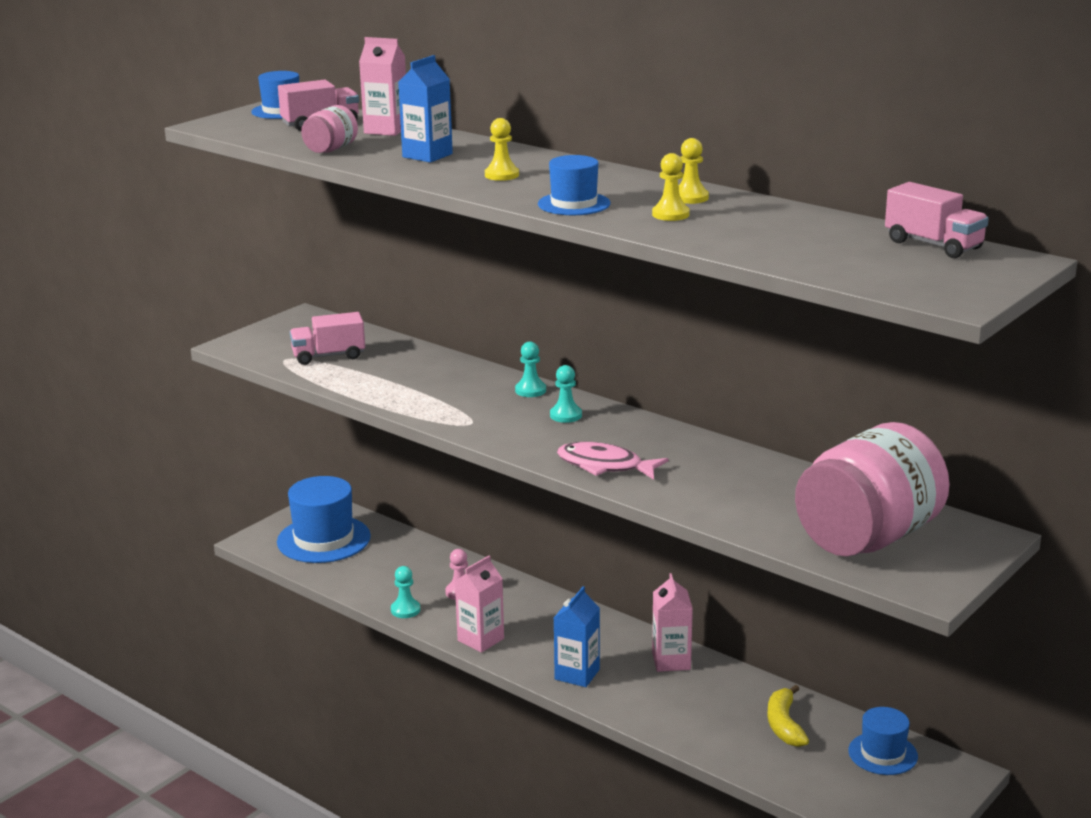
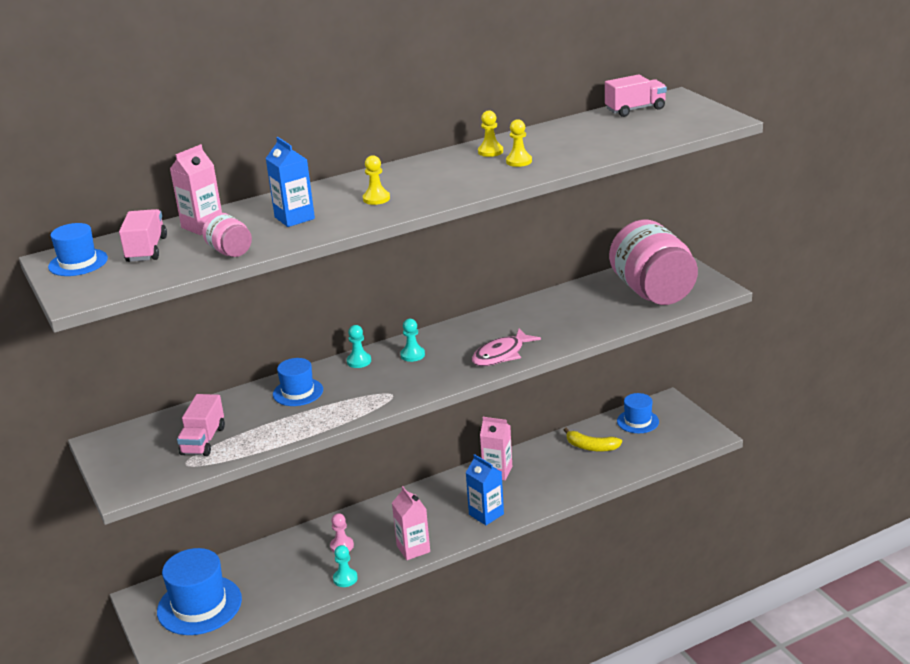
camera: 65 degrees left, 5 degrees up
(574, 204) = (468, 185): blue hat -> blue hat (298, 392)

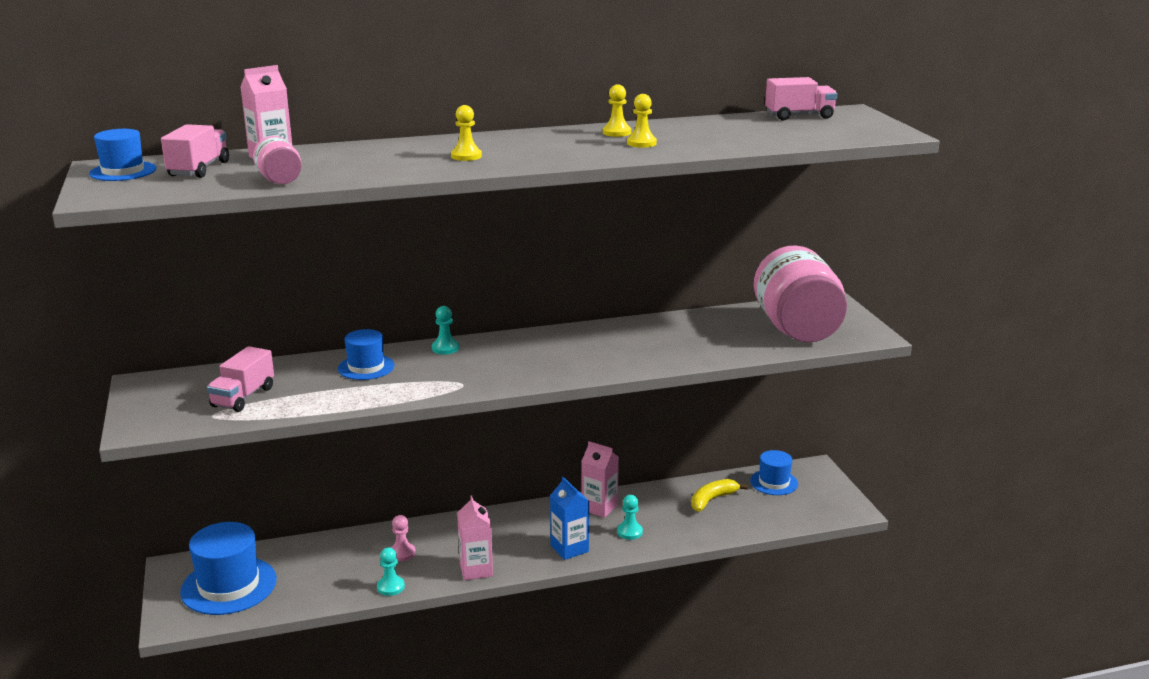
camera: 10 degrees right, 5 degrees down
(294, 218) = (369, 162): blue carton -> none
(412, 355) = (505, 351): turquoise pawn -> turquoise pawn (629, 532)
(501, 354) = (600, 364): pink fish -> none
(591, 447) = (712, 500): yellow banana -> yellow banana turned 105 degrees clockwise

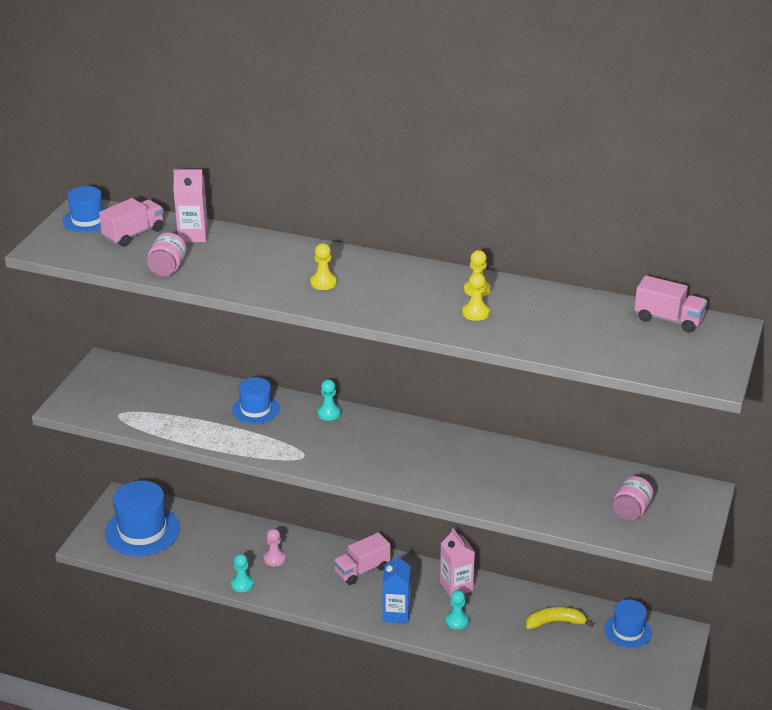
camera: 35 degrees right, 10 degrees up
(243, 397) = (151, 405): pink truck -> pink truck (362, 570)
(476, 570) = (312, 598): pink carton -> none
(797, 329) = (631, 510): pink jar -> pink jar, size x0.43

